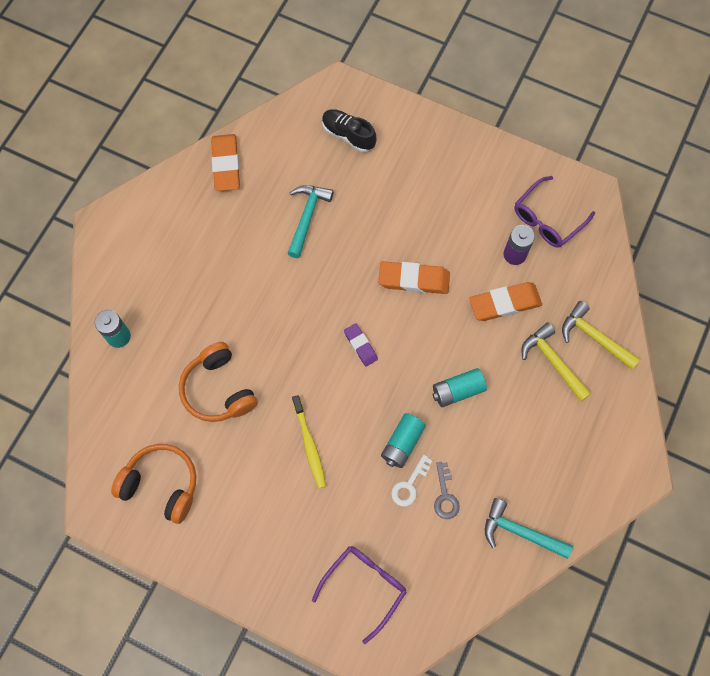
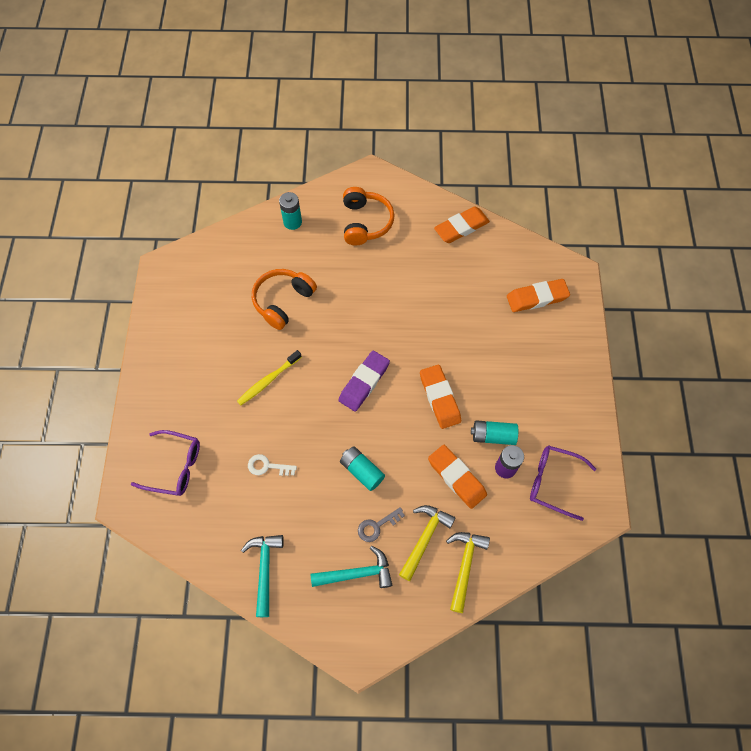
camera: 65 degrees right, 5 degrees down
(161, 484) = (197, 297): orange headphones -> orange headphones (365, 222)
(307, 217) = (450, 299): turquoise hammer -> turquoise hammer (357, 573)
(348, 135) = (537, 298): black shoe -> orange eraser
(360, 346) = (364, 382): purple eraser -> purple eraser, size x1.69
(402, 443) = (299, 447): turquoise battery -> turquoise battery (493, 436)
(445, 495) = (270, 497): grey key -> grey key (377, 526)

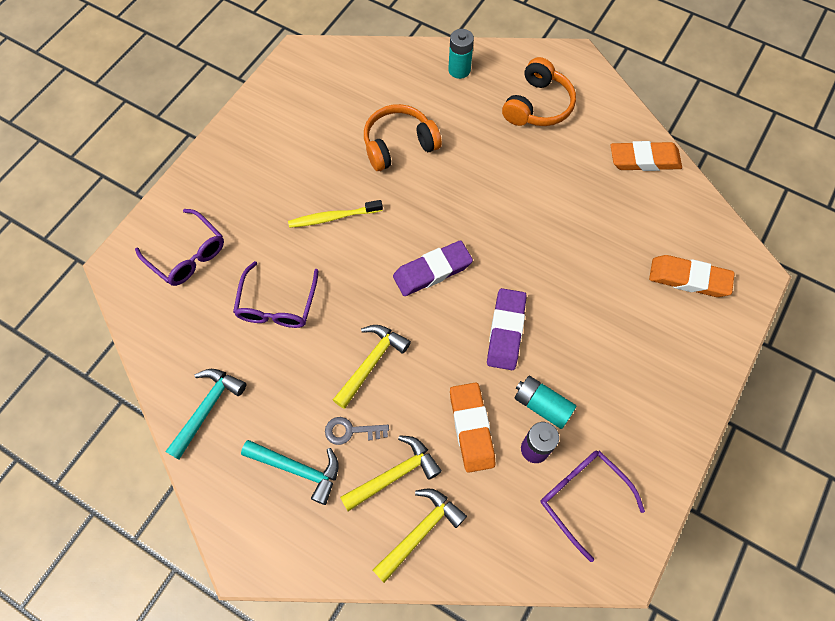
camera: 30 degrees right, 0 degrees up
(267, 466) = (277, 304): white key -> purple glasses
(362, 471) = (371, 363): turquoise battery -> yellow hammer
(440, 398) = (506, 331): orange eraser -> purple eraser

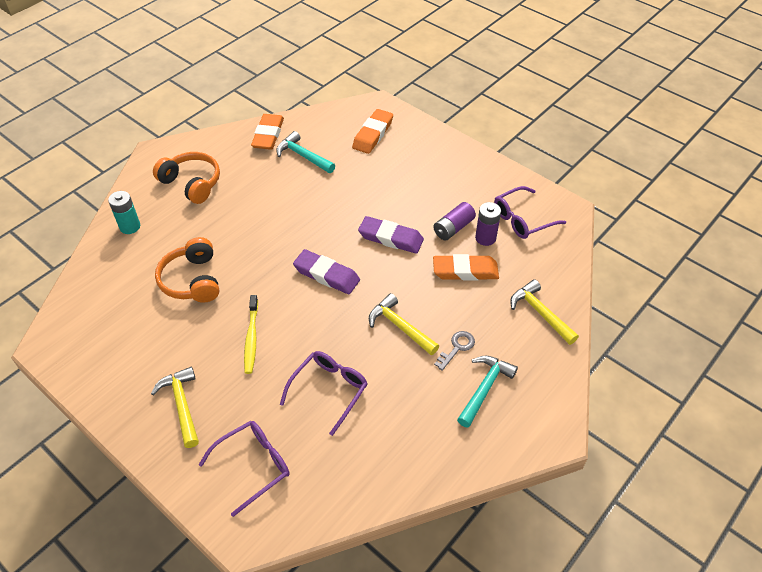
camera: 80 degrees left, 15 degrees down
(207, 409) = (421, 455): turquoise hammer -> turquoise hammer (303, 156)
(277, 304) = (329, 391): purple glasses -> purple glasses turned 75 degrees counterclockwise
(351, 431) = (457, 348): grey key -> grey key turned 150 degrees counterclockwise
(394, 475) = (496, 323): yellow hammer -> yellow hammer (182, 405)
(432, 271) = (326, 275): purple eraser -> purple eraser turned 45 degrees counterclockwise
(542, 405) = (453, 228): turquoise battery -> purple battery

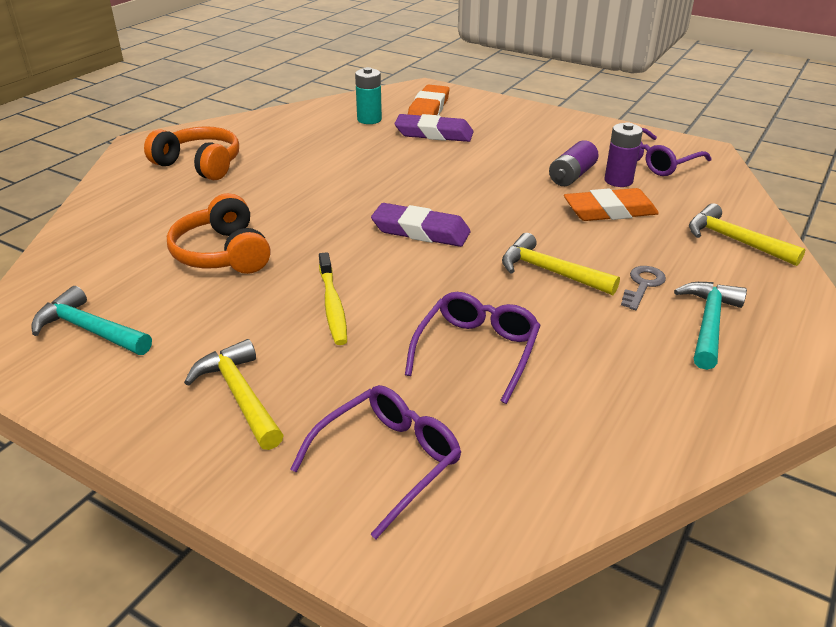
camera: 10 degrees left, 15 degrees down
(130, 226) = (116, 210): turquoise battery -> turquoise battery (369, 119)
(268, 135) = (293, 118): orange eraser -> none
(303, 156) = (346, 132): turquoise hammer -> turquoise hammer (90, 330)
(391, 238) = (494, 190): purple eraser -> purple eraser (434, 134)

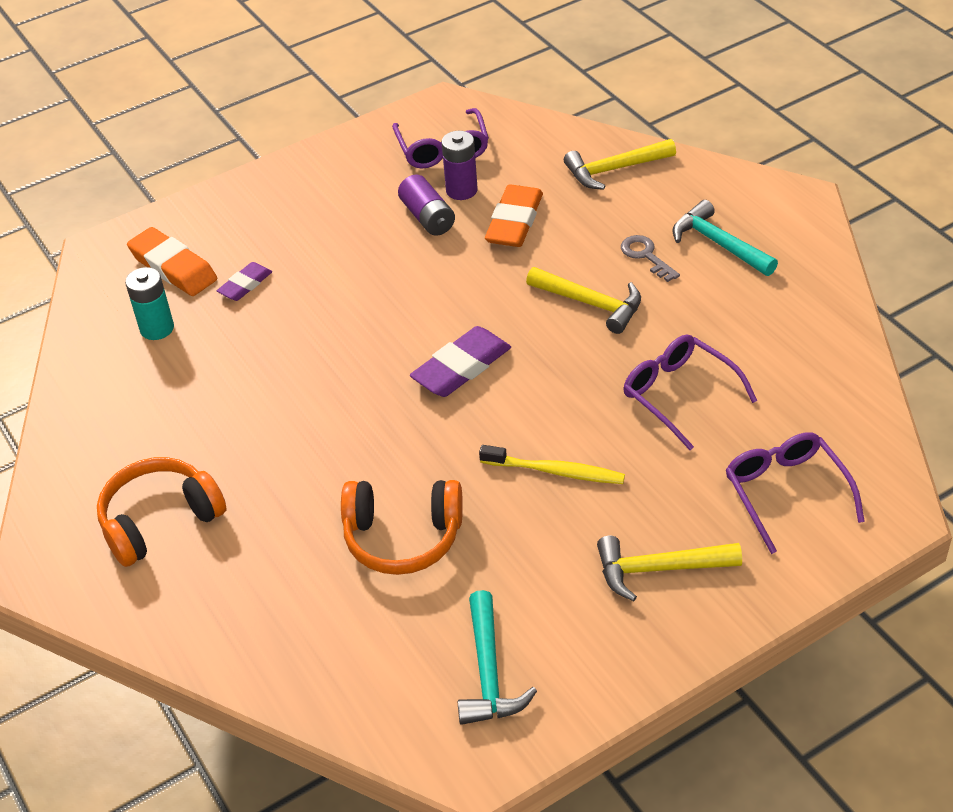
camera: 60 degrees left, 10 degrees up
(90, 330) = (488, 672): turquoise hammer -> turquoise hammer turned 60 degrees counterclockwise
(434, 134) = (245, 285): purple eraser -> purple eraser, size x0.59
(550, 272) = (591, 304): yellow hammer -> yellow hammer turned 120 degrees counterclockwise

